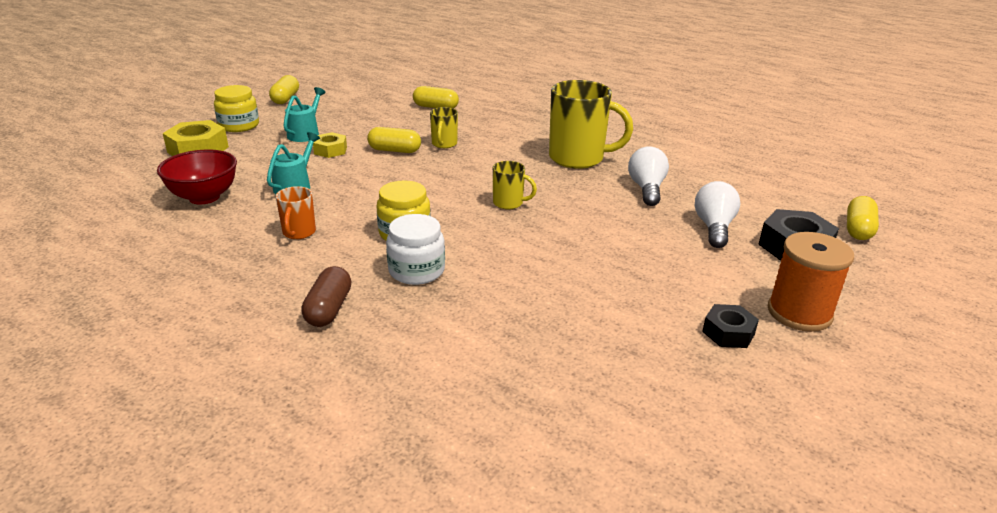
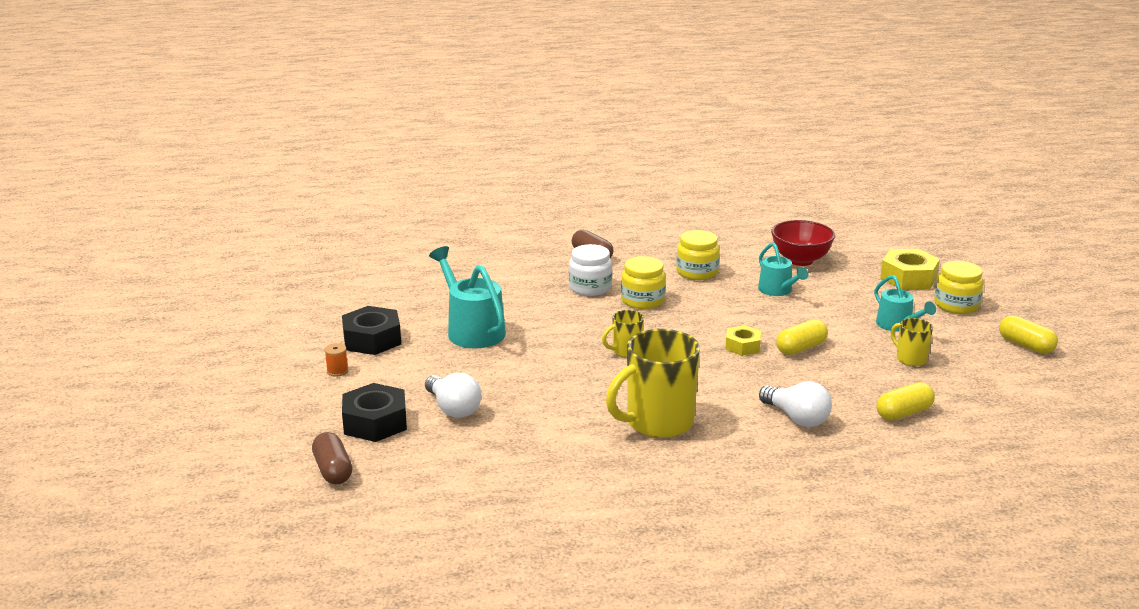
camera: 135 degrees right, 5 degrees down
(298, 233) = (697, 272): orange mug -> yellow jar
(330, 150) = (838, 323): yellow nut -> yellow nut (742, 346)
(444, 144) = (786, 375): yellow mug -> yellow mug (910, 359)
(606, 287) = (472, 330): none -> turquoise watering can
(646, 189) = (551, 420): white light bulb -> white light bulb (797, 418)
(728, 333) = (372, 339): black nut -> black nut, size x1.64
(799, 313) = (337, 371): orange spool -> orange spool, size x0.43
(858, 229) = (333, 470): yellow capsule -> brown capsule

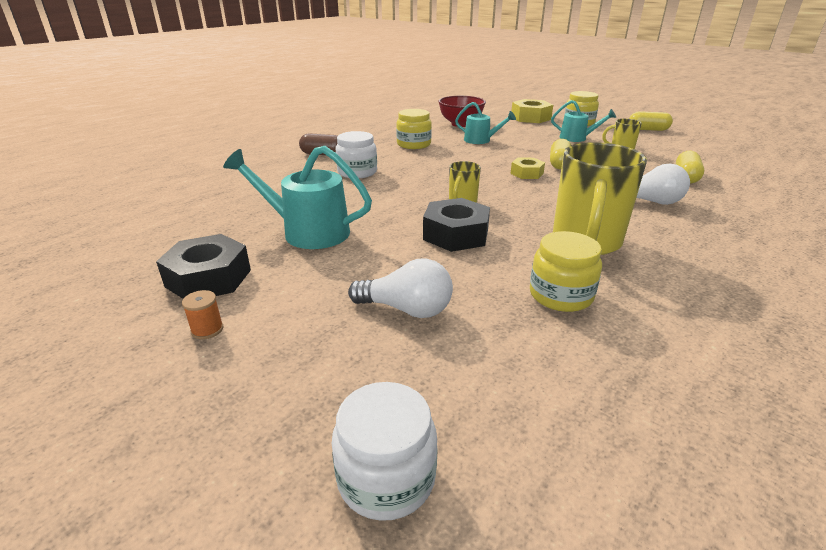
camera: 40 degrees left, 5 degrees up
(333, 470) = (386, 478): brown capsule -> white jar
(375, 422) = (344, 370): black nut -> black nut (456, 234)
(642, 300) = (410, 169): yellow jar -> yellow jar (561, 295)

